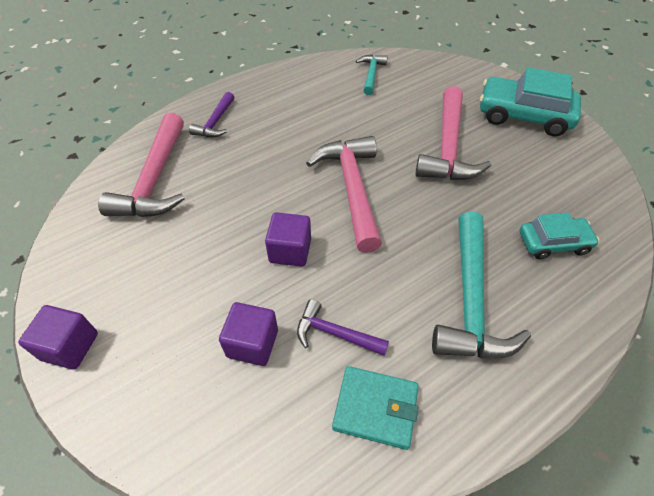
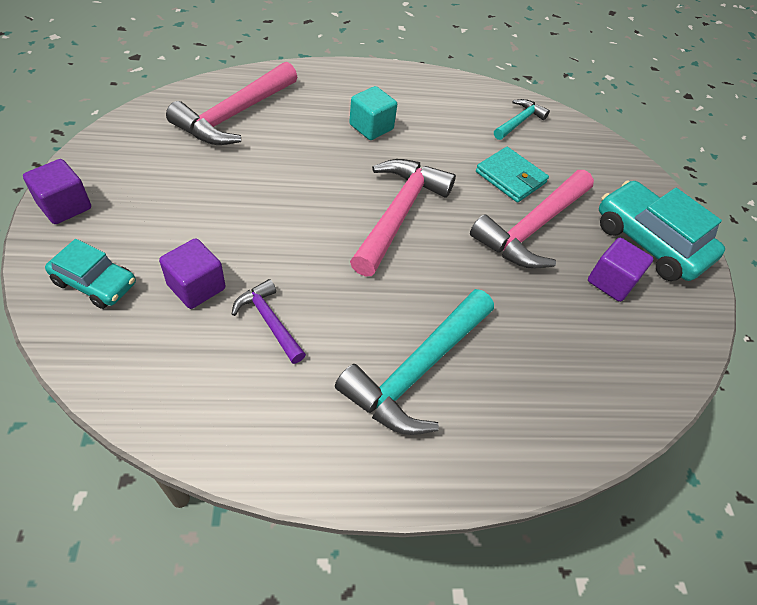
camera: 25 degrees right, 0 degrees up
(215, 122) = (328, 93): purple hammer -> none
(272, 132) = (371, 127): none -> turquoise cube
(290, 251) = (294, 234): purple cube -> purple cube (611, 282)
(375, 408) = (247, 398): turquoise wallet -> turquoise wallet (510, 177)
(553, 243) = (555, 373): turquoise car -> turquoise car (95, 283)

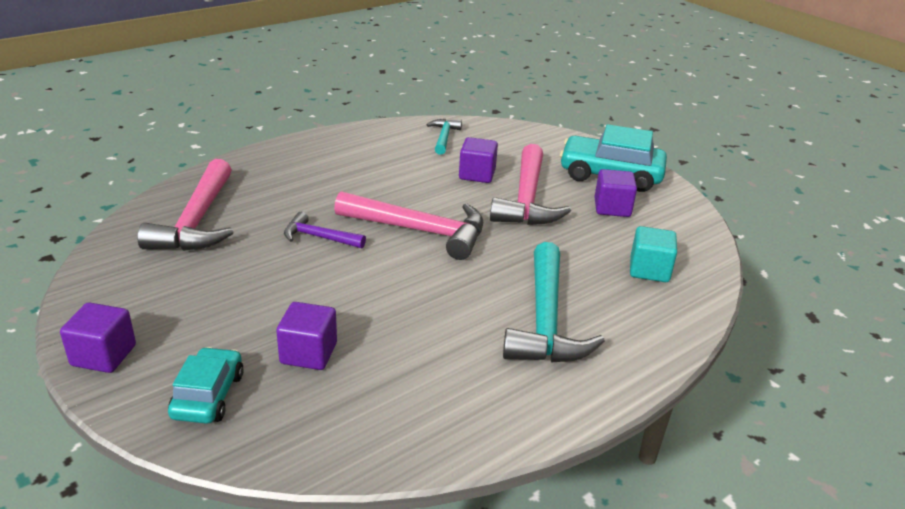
camera: 30 degrees left, 20 degrees down
(95, 283) = (208, 395): turquoise car -> turquoise car turned 75 degrees counterclockwise
(269, 321) = (399, 346): purple hammer -> purple hammer (319, 237)
(371, 127) = (331, 184): turquoise cube -> turquoise cube (649, 270)
(399, 213) = (420, 231): pink hammer -> pink hammer turned 120 degrees clockwise
(510, 177) = (477, 174): turquoise wallet -> purple cube

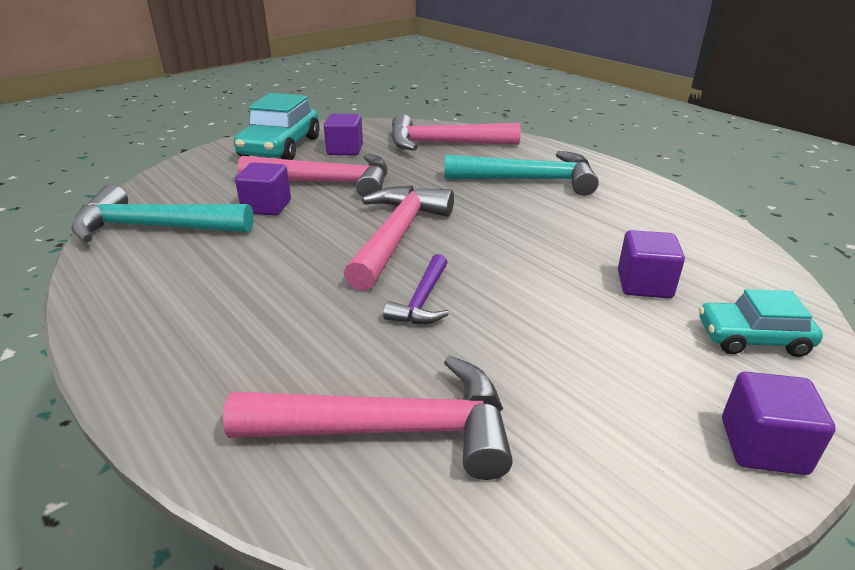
camera: 90 degrees left, 0 degrees up
(444, 137) = (154, 227): turquoise hammer -> turquoise hammer, size x1.88
(649, 270) = (443, 144): turquoise cube -> pink hammer

